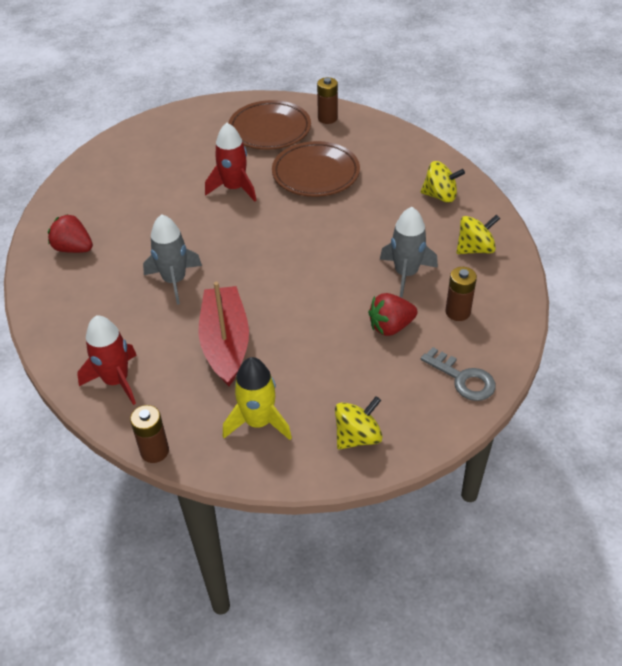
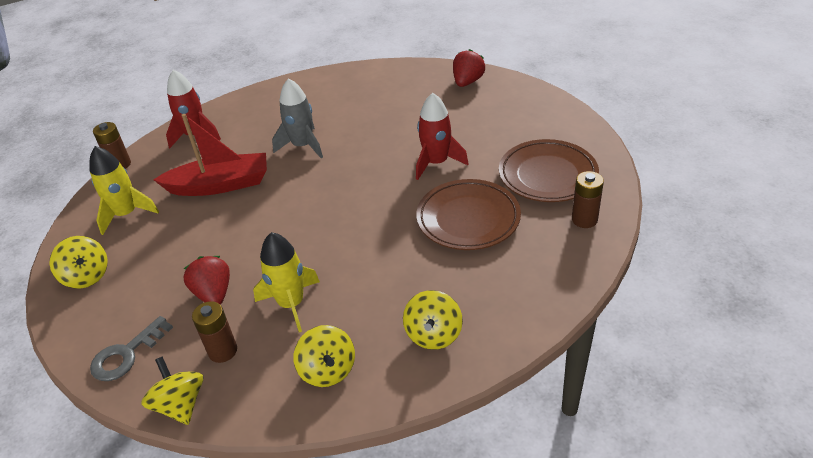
camera: 90 degrees right, 5 degrees down
(73, 248) = (349, 88): red strawberry -> red strawberry (467, 82)
(406, 273) = (291, 304): grey rocket -> yellow rocket
(513, 331) = (180, 405): none -> yellow spinning top

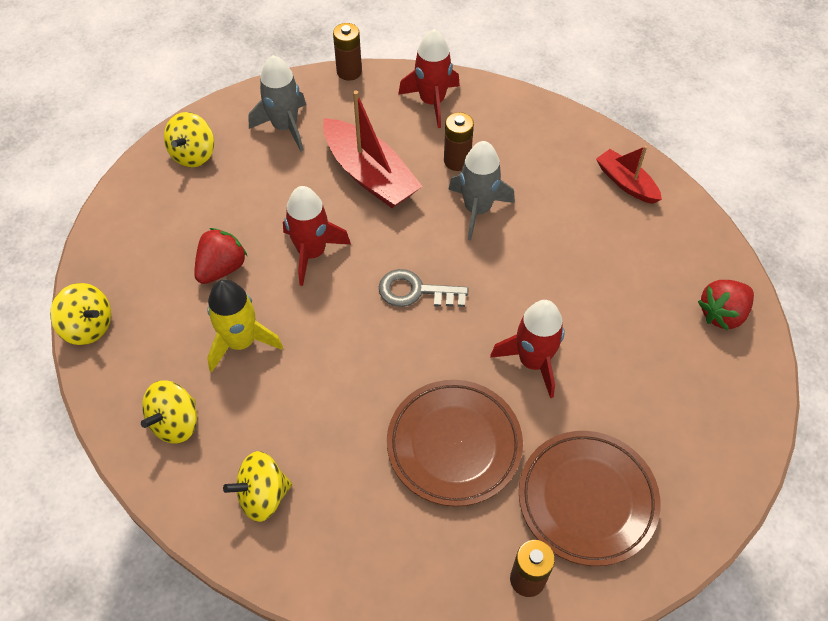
camera: 55 degrees right, 15 degrees up
(126, 214) = (285, 127): yellow rocket -> grey rocket
(126, 354) = (122, 249): grey key -> grey key (415, 291)
(180, 405) = (88, 326): yellow spinning top -> yellow spinning top turned 90 degrees clockwise
(223, 351) = (159, 321): brown battery -> brown battery (457, 161)
(253, 237) = (312, 253): none -> red rocket
(348, 82) = (626, 183): none -> red boat
(467, 82) = (722, 314): red strawberry -> red strawberry turned 150 degrees clockwise

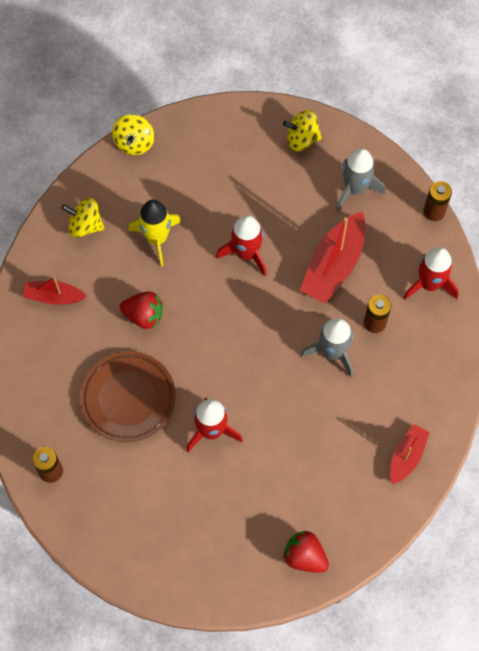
camera: 70 degrees right, 10 degrees up
(222, 268) = (210, 201): red strawberry -> red strawberry (144, 316)
(263, 496) = (54, 297): yellow spinning top -> red boat
(415, 291) = (240, 334): grey key -> none
(587, 499) = (117, 494): brown plate -> none

